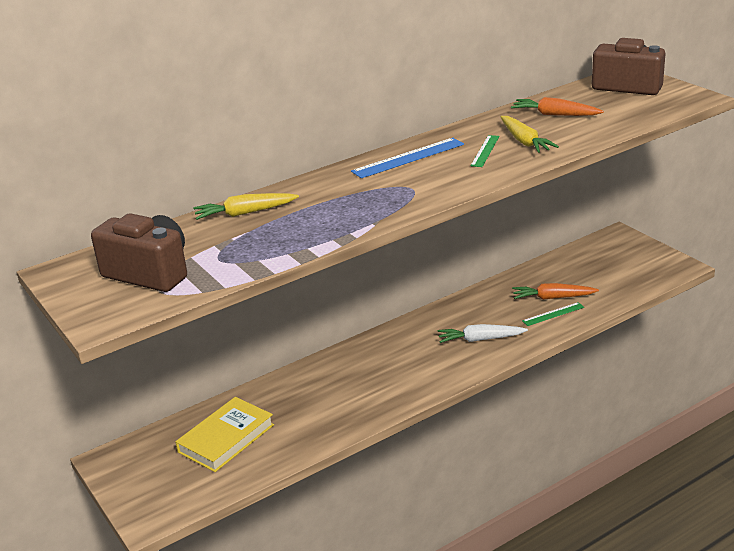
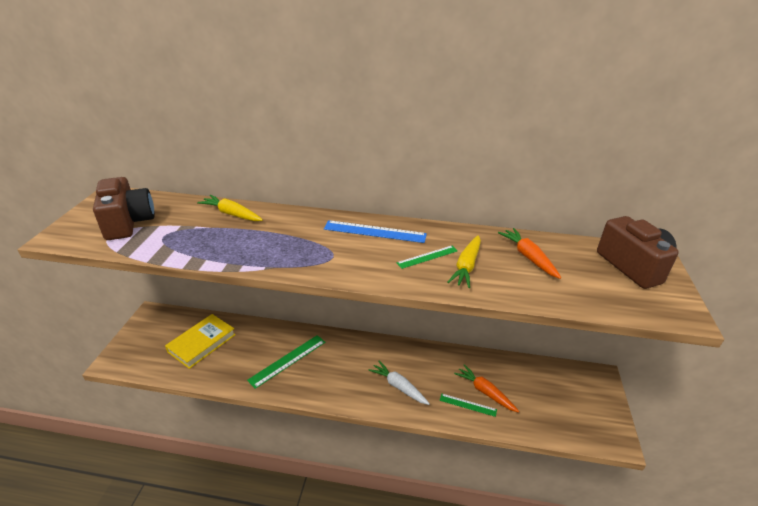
camera: 40 degrees right, 5 degrees up
(226, 438) = (202, 343): yellow book -> yellow book turned 45 degrees counterclockwise
(346, 389) = (287, 360): none -> green ruler

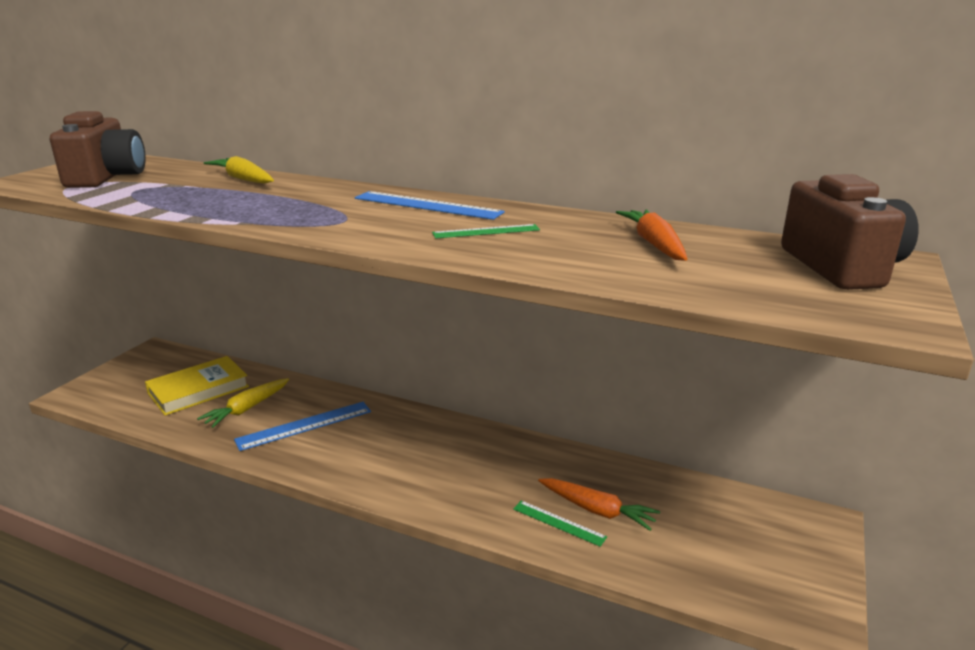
camera: 15 degrees right, 10 degrees down
(287, 360) = (304, 425): green ruler -> blue ruler
(398, 386) = (455, 481): white carrot -> none
(466, 266) = (540, 244): yellow carrot -> yellow carrot (247, 409)
(485, 392) = (597, 510): orange carrot -> orange carrot turned 150 degrees clockwise

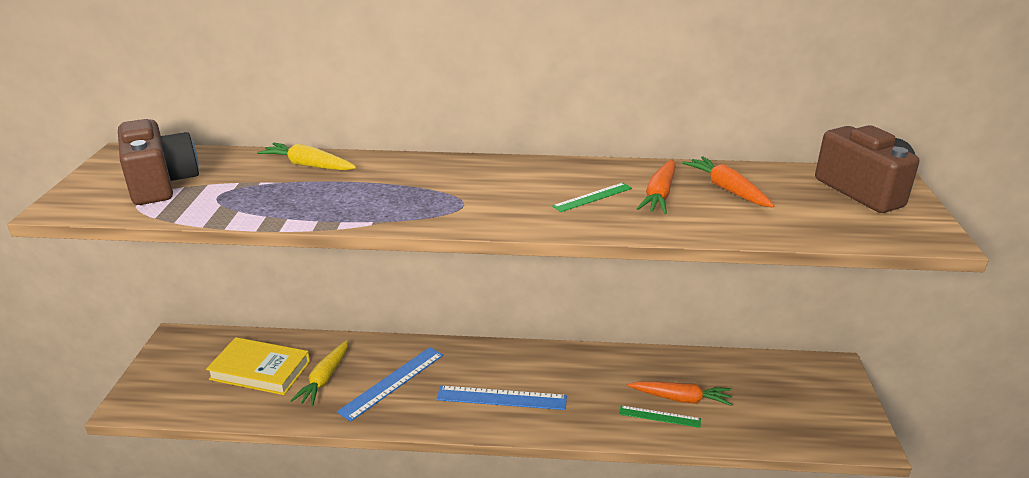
camera: 20 degrees left, 5 degrees up
(198, 390) = (260, 370): yellow book -> yellow book turned 75 degrees clockwise
(427, 205) = (514, 174): blue ruler -> blue ruler (501, 398)
(564, 239) = (659, 195): none -> orange carrot

